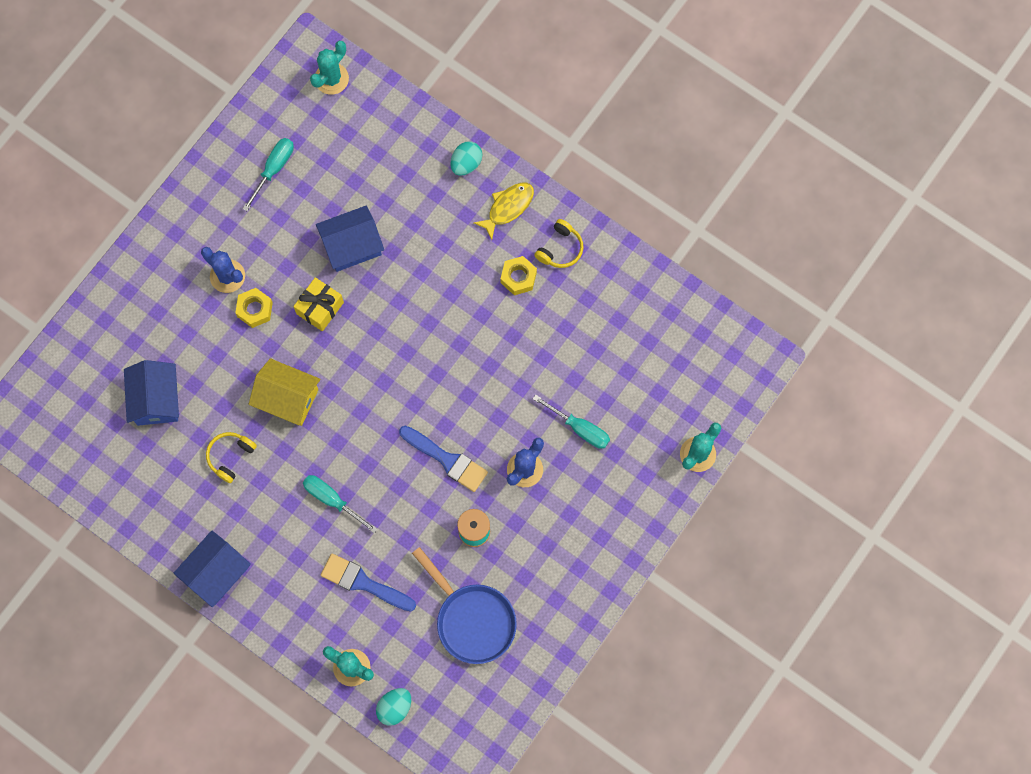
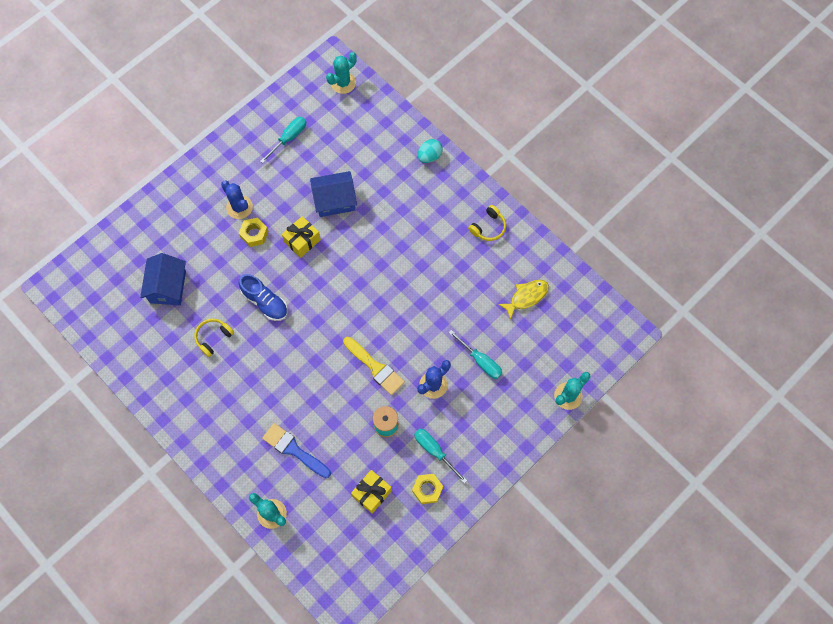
camera: 10 degrees right, 5 degrees down
(216, 573) = (184, 422): blue house -> none
(287, 398) = (265, 302): yellow house -> blue shoe
(332, 500) = (282, 383): turquoise screwdriver -> turquoise screwdriver (434, 451)
(394, 707) = (299, 551): turquoise egg -> none
(447, 460) = (375, 367): blue brush -> yellow brush
(472, 620) = (372, 493): blue pan -> yellow gift
(508, 207) = (455, 192): yellow fish -> yellow fish (526, 297)
(518, 277) = (453, 243): yellow nut -> yellow nut (427, 489)

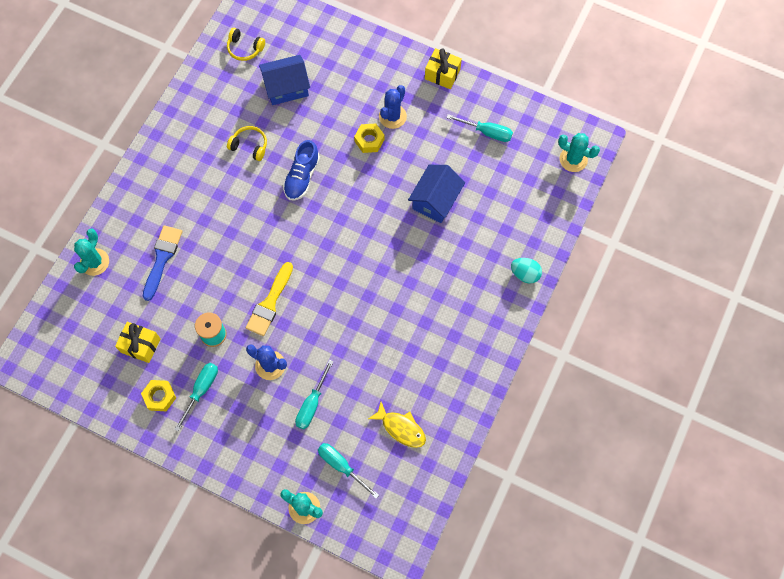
camera: 70 degrees right, 0 degrees up
(302, 241) = (379, 186): yellow gift -> yellow gift (442, 74)
(335, 200) = (435, 200): blue house -> blue house turned 60 degrees clockwise
(488, 227) = (466, 362): yellow headphones -> yellow headphones (245, 48)
(542, 355) = (341, 466): none -> turquoise screwdriver

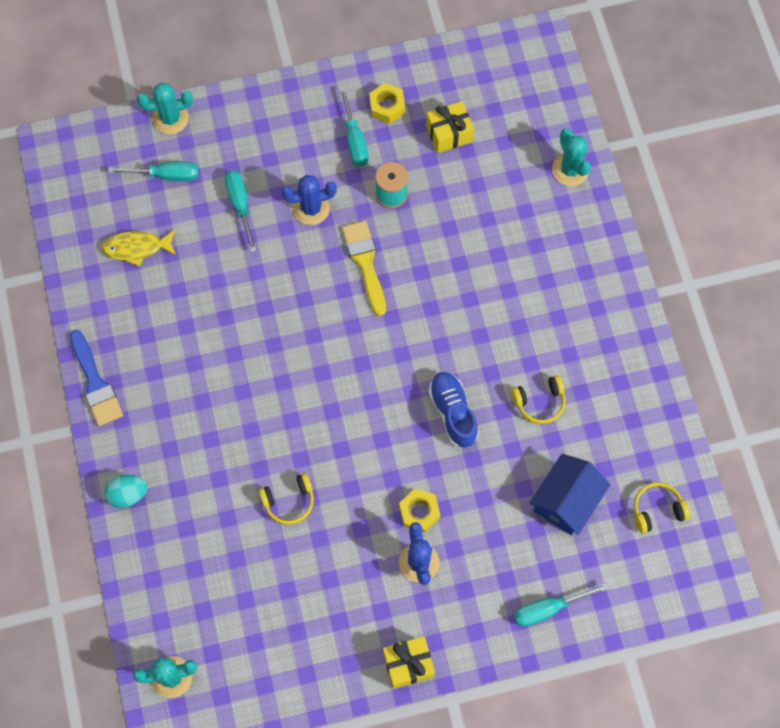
camera: 140 degrees right, 0 degrees up
(162, 258) = (510, 222): blue brush -> blue brush (95, 383)
(435, 200) = (289, 501): blue house -> yellow headphones
(487, 132) = (297, 630): turquoise screwdriver -> turquoise screwdriver (548, 609)

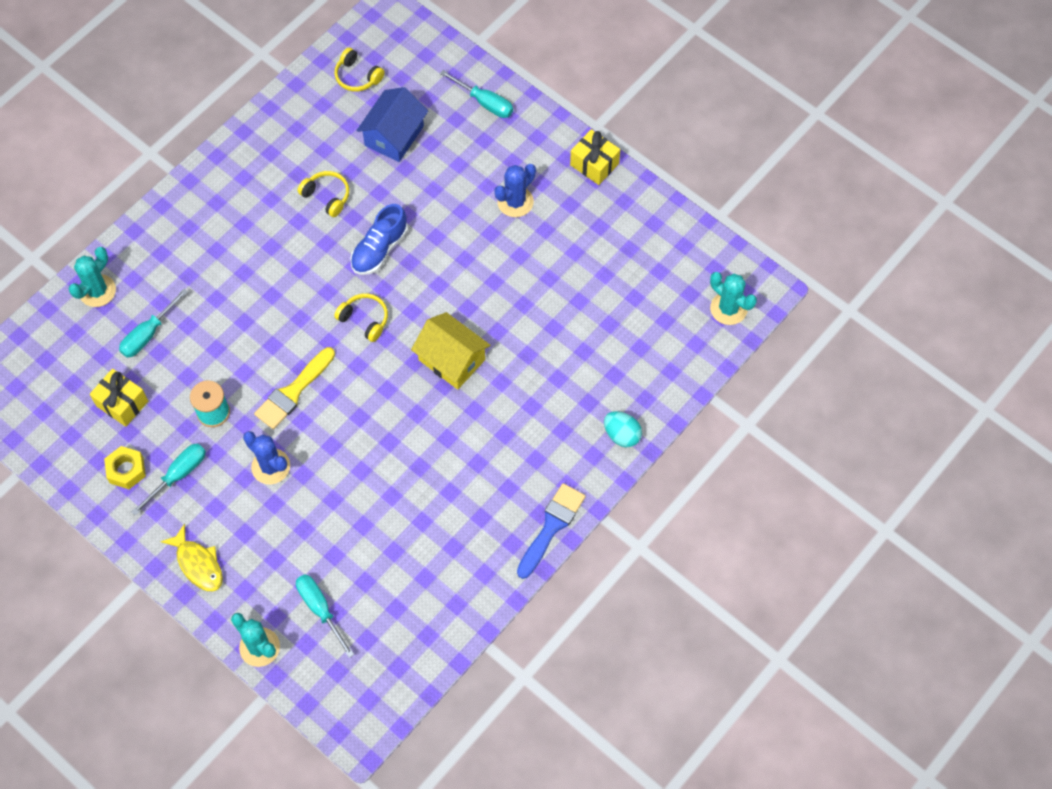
camera: 125 degrees left, 5 degrees down
(137, 248) = (407, 583): yellow fish -> yellow fish (198, 564)
(240, 205) = (307, 526): turquoise screwdriver -> turquoise screwdriver (148, 334)
(289, 501) = (537, 317): yellow headphones -> yellow headphones (364, 320)
(301, 403) = (452, 360): none -> yellow house
(419, 512) = (477, 224): yellow nut -> none
(566, 501) = (394, 136): blue house -> blue house turned 60 degrees counterclockwise

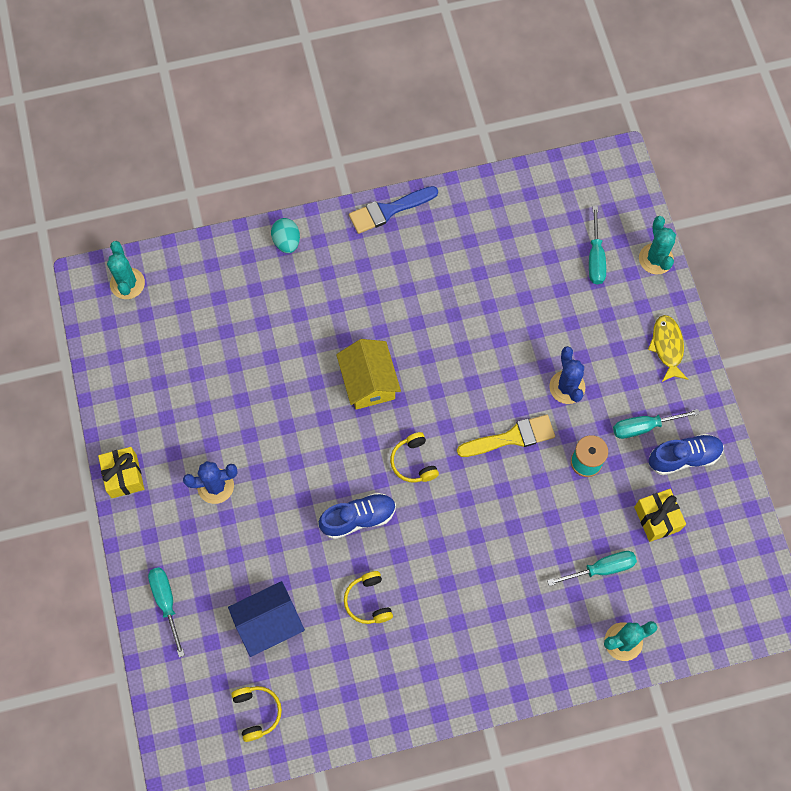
camera: 145 degrees left, 5 degrees up
(126, 470) = (683, 457): yellow nut -> blue shoe

